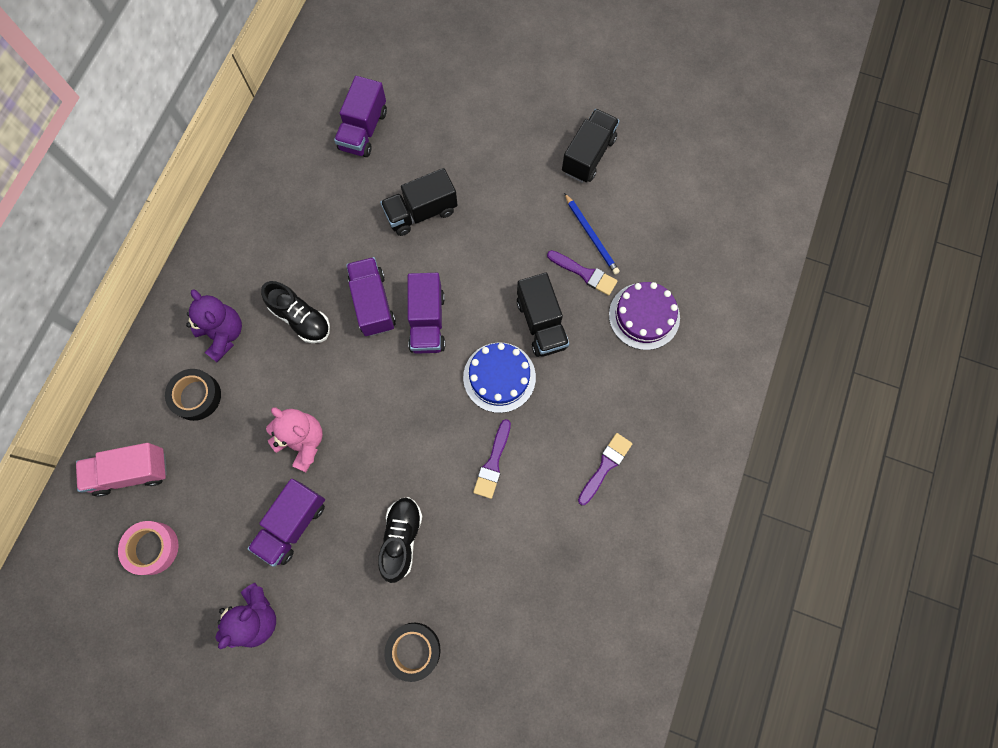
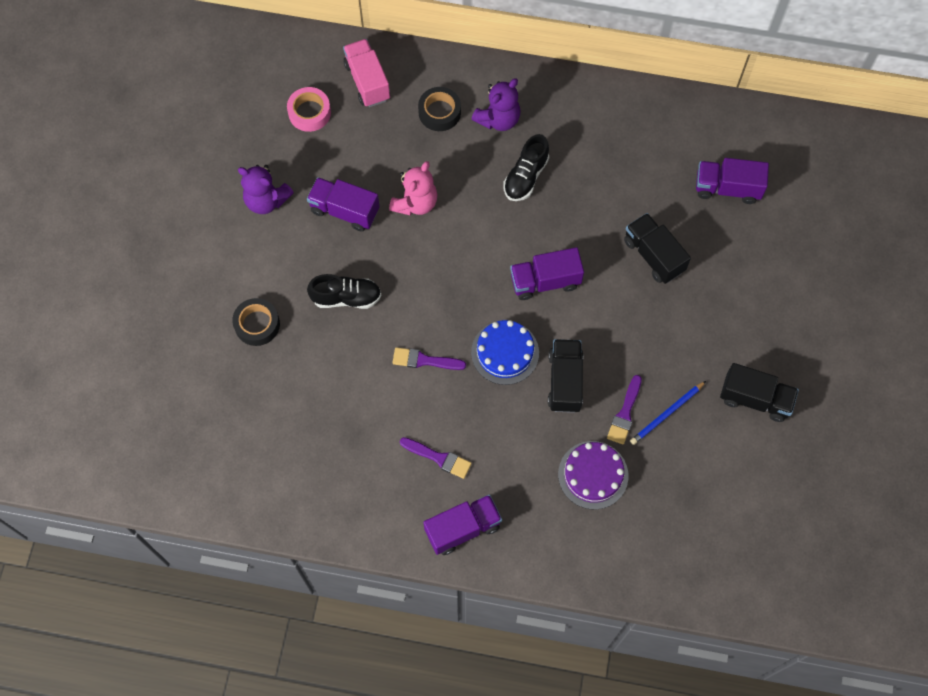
camera: 80 degrees right, 5 degrees down
(373, 303) = (553, 232): purple truck -> purple truck (463, 528)
(541, 324) = (564, 381): black truck -> black truck turned 120 degrees clockwise

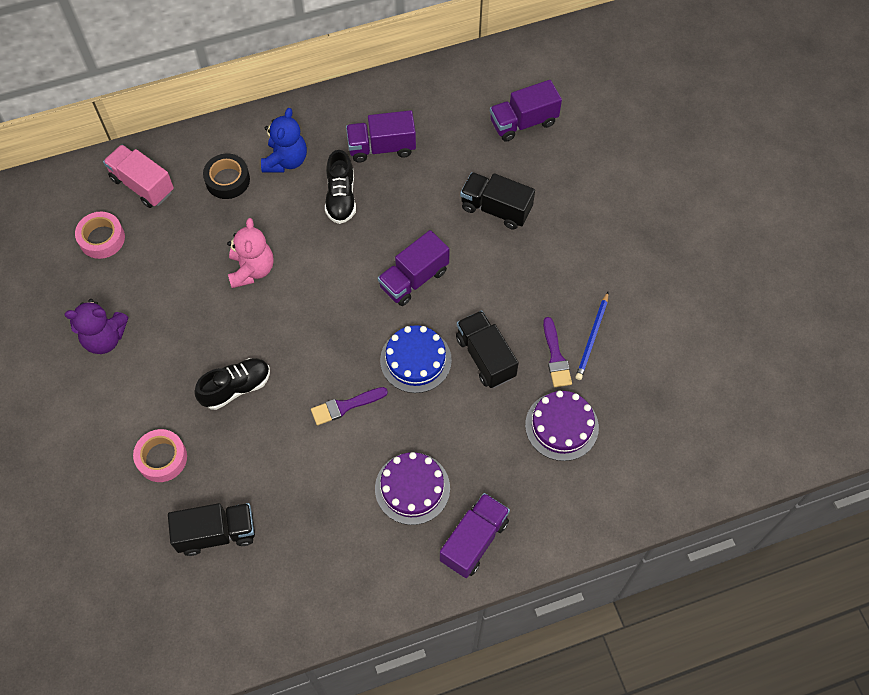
camera: 30 degrees left, 5 degrees down
(257, 324) = (162, 458): black tape -> pink tape
(344, 211) = (188, 310): purple truck -> purple truck (381, 147)
(439, 458) = (412, 488): purple brush -> purple cake
(498, 119) = (286, 160): purple teddy bear -> blue teddy bear
(755, 399) = (658, 285): black truck -> black truck (217, 533)

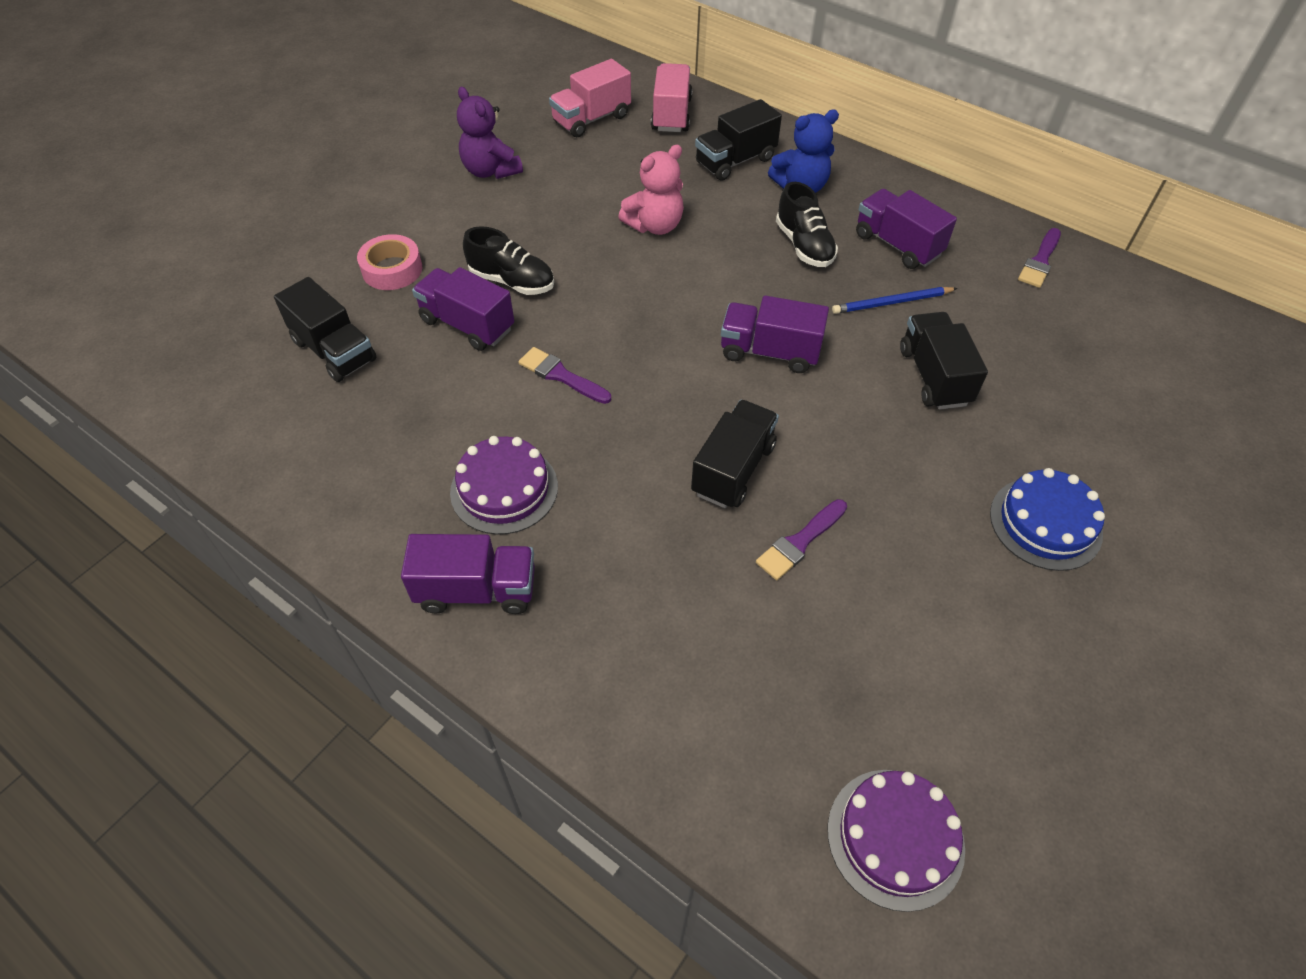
camera: 55 degrees right, 10 degrees down
(102, 239) = (591, 119): pink tape -> pink truck
(227, 180) = (735, 161): black tape -> black truck
(341, 197) = (804, 245): black shoe -> black shoe turned 75 degrees counterclockwise
(415, 360) = (670, 406): blue cake -> blue cake (1045, 523)
(454, 86) = (1040, 261): none -> purple brush
(523, 122) = (1072, 342): purple truck -> purple truck (467, 325)
(561, 426) = (709, 602): purple cake -> purple cake (895, 838)
(592, 338) = (864, 568): blue pencil -> blue pencil (891, 303)

